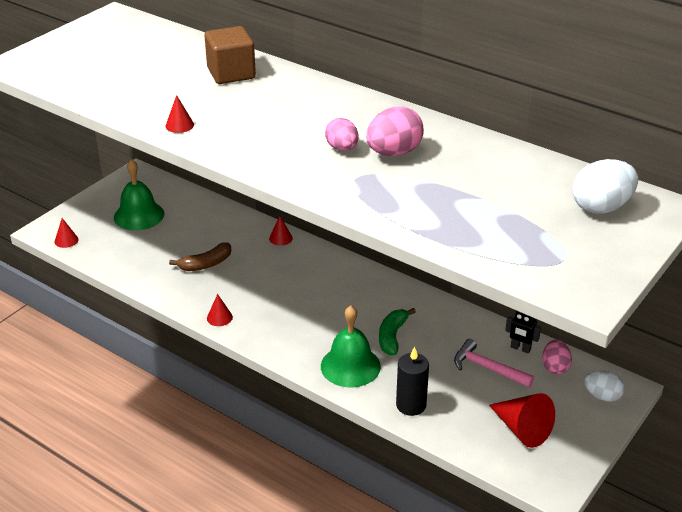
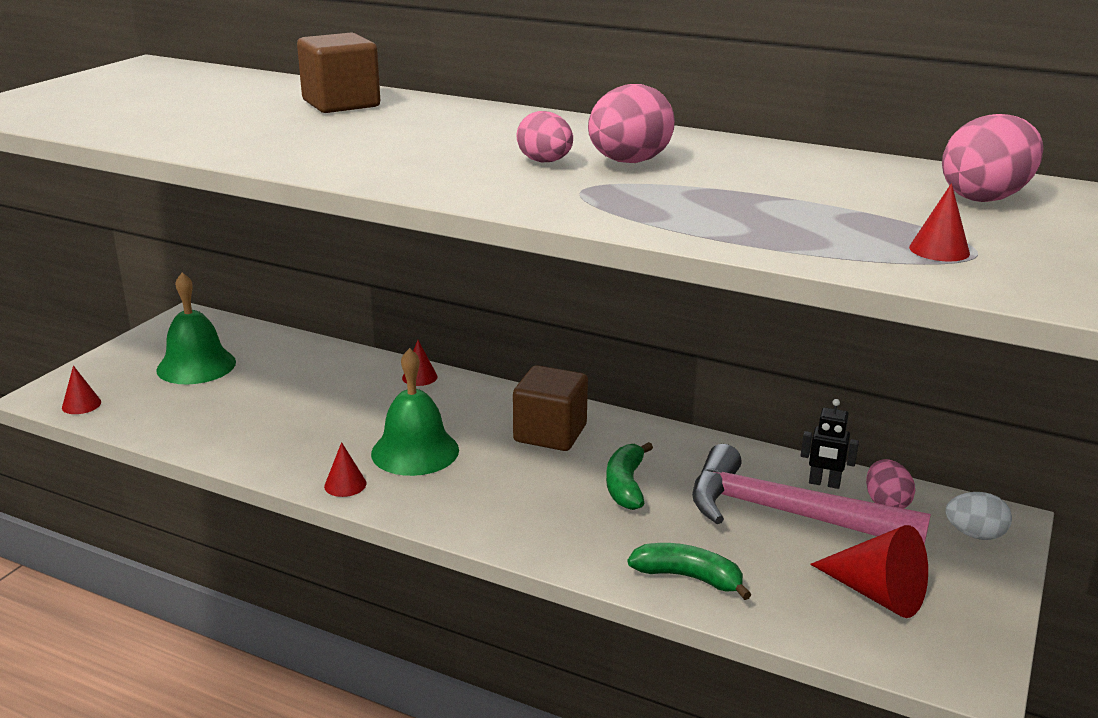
camera: 10 degrees left, 10 degrees down
(179, 125) = (272, 152): red cone -> red cone (939, 250)
(206, 264) = (311, 417): brown banana -> none
(350, 366) = (573, 531): green bell -> green bell (415, 451)
(355, 292) = (550, 433): none -> brown cube
(411, 405) = (688, 577): black candle -> green banana
(487, 368) = (786, 514): pink hammer -> pink hammer, size x1.78
(601, 207) = (985, 198): white egg -> pink egg

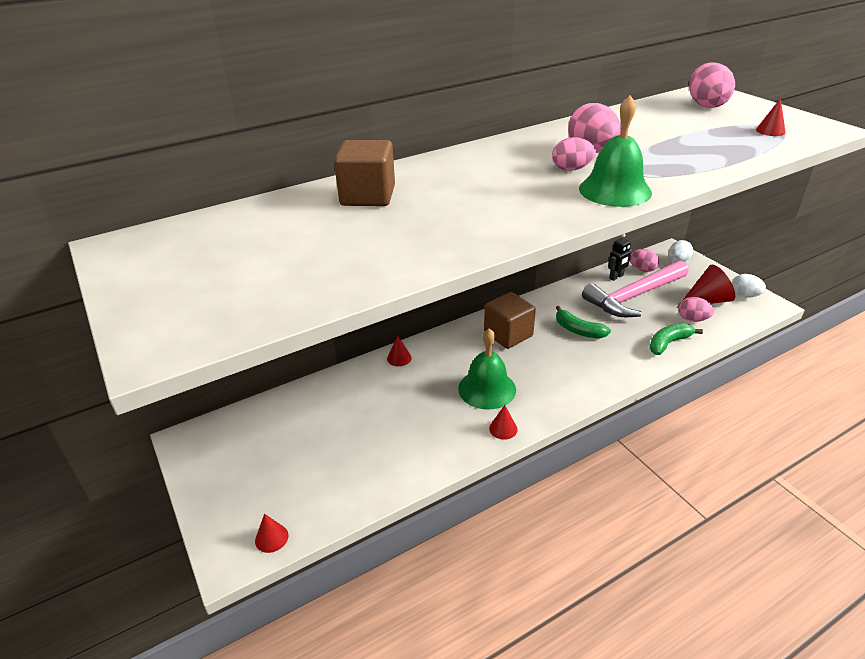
camera: 55 degrees left, 10 degrees up
(196, 366) = (274, 455): green bell -> green bell (615, 190)
(794, 589) = (692, 319): none -> pink egg
(959, 637) = (744, 295): none -> white egg

